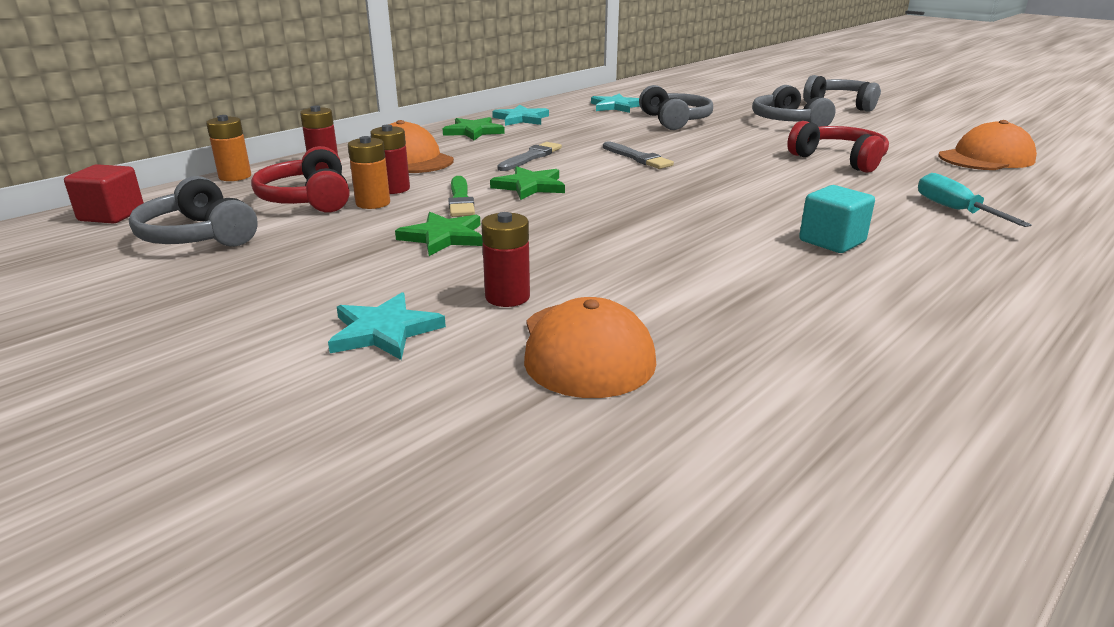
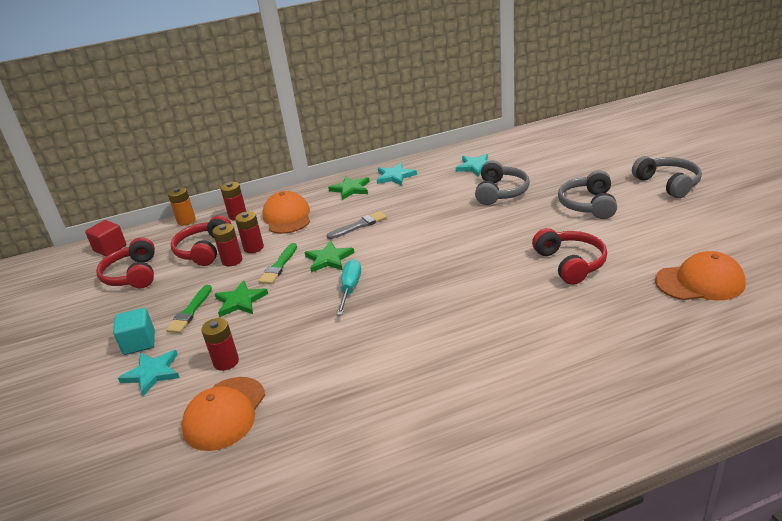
camera: 30 degrees right, 5 degrees up
(199, 236) = (133, 275): grey headphones -> red headphones
(366, 258) = (190, 312): none -> green brush
(373, 203) = (232, 260): orange battery -> red battery
(637, 158) = (426, 237): grey brush -> none
(832, 241) = (453, 357): turquoise cube -> turquoise cube (139, 343)
(954, 210) = (584, 342): turquoise screwdriver -> turquoise screwdriver (350, 288)

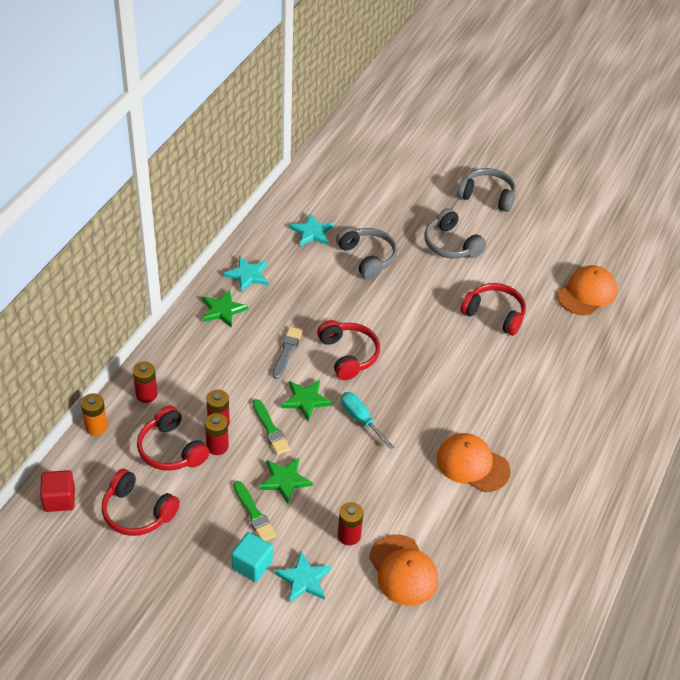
camera: 50 degrees left, 15 degrees up
(287, 217) = (203, 372): orange cap -> orange cap (472, 464)
(400, 244) = (348, 355): none -> red headphones

